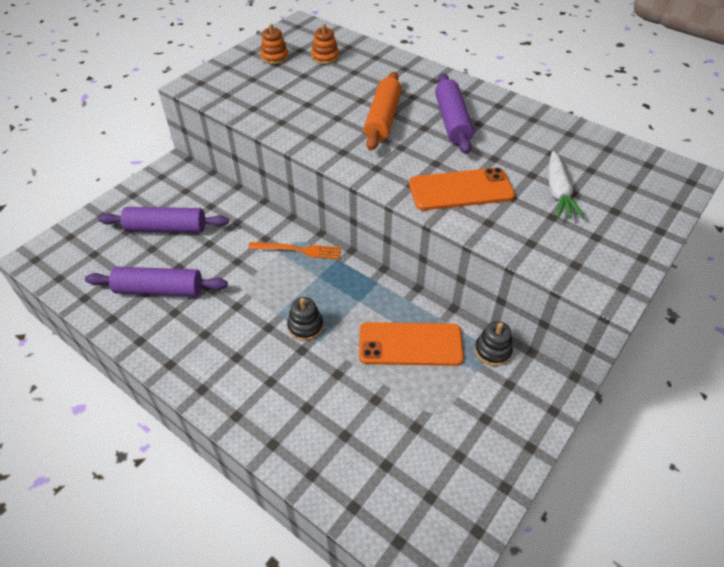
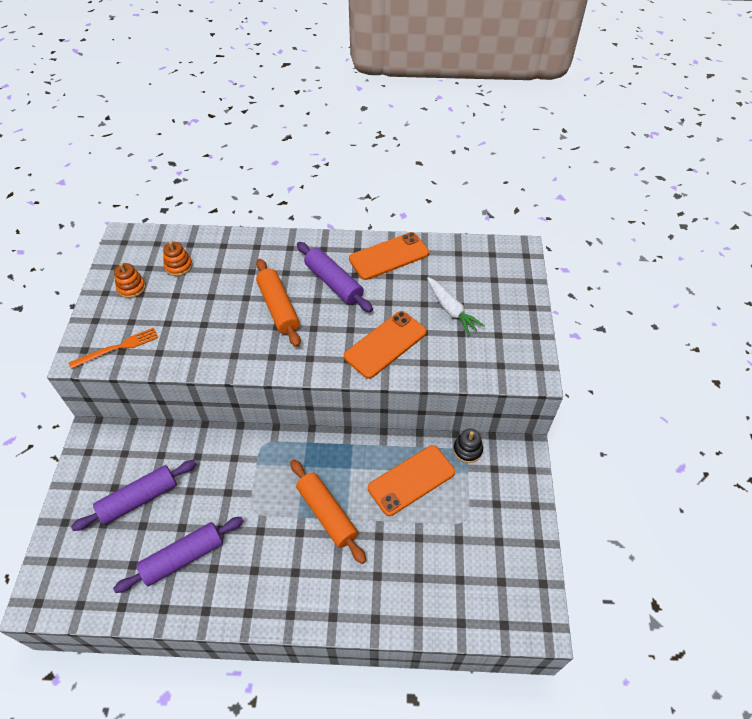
camera: 35 degrees left, 5 degrees up
(298, 250) = (270, 452): orange fork -> orange fork (117, 348)
(305, 326) = (327, 514): black stacking toy -> orange rolling pin
(527, 122) = (389, 256): none -> orange phone

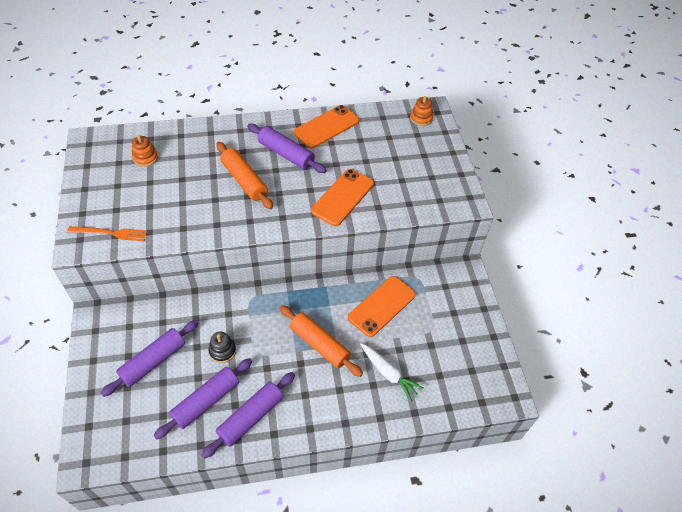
camera: 15 degrees left, 0 degrees up
(117, 348) = (110, 233): orange fork -> orange fork turned 45 degrees clockwise
(131, 287) = (108, 181): orange stacking toy -> orange stacking toy (421, 118)
(227, 587) = (251, 417): none -> purple rolling pin
(451, 310) = (389, 163): white carrot -> white carrot (389, 373)
(467, 450) = (421, 275): black stacking toy -> black stacking toy (222, 351)

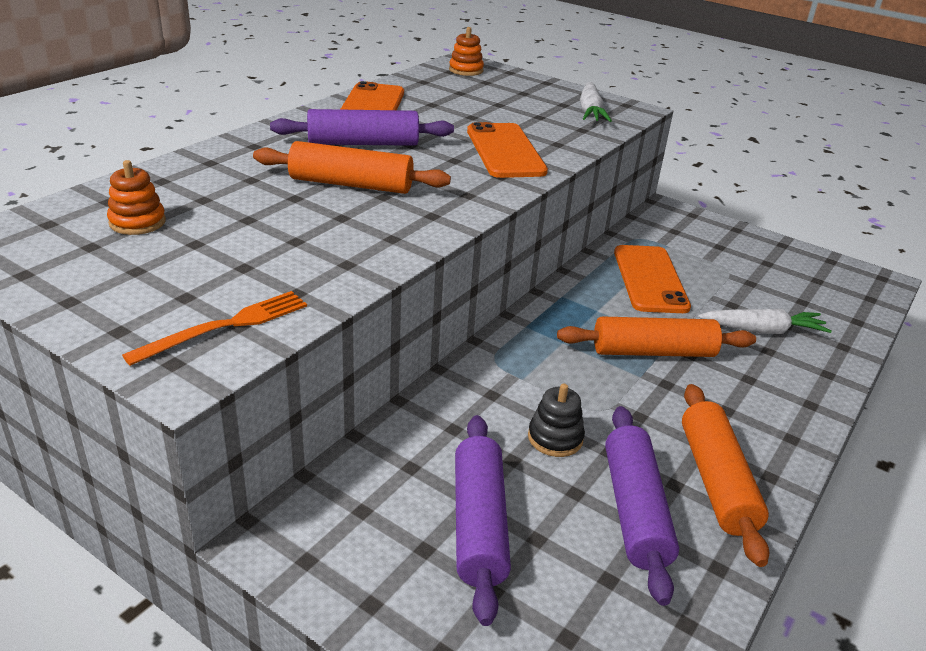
camera: 45 degrees left, 20 degrees down
(251, 417) = (716, 481): purple rolling pin -> orange rolling pin
(437, 191) = (590, 111): none -> white carrot

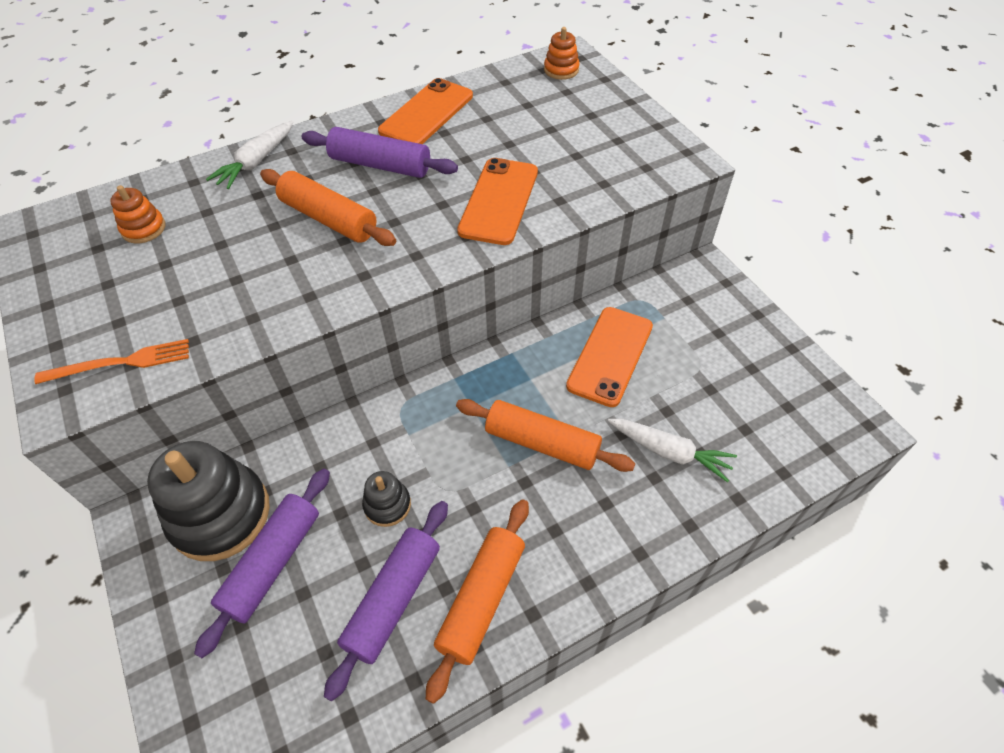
camera: 30 degrees right, 20 degrees up
(376, 502) = (220, 514): none -> black stacking toy
(590, 111) = (636, 156): white carrot -> white carrot (256, 162)

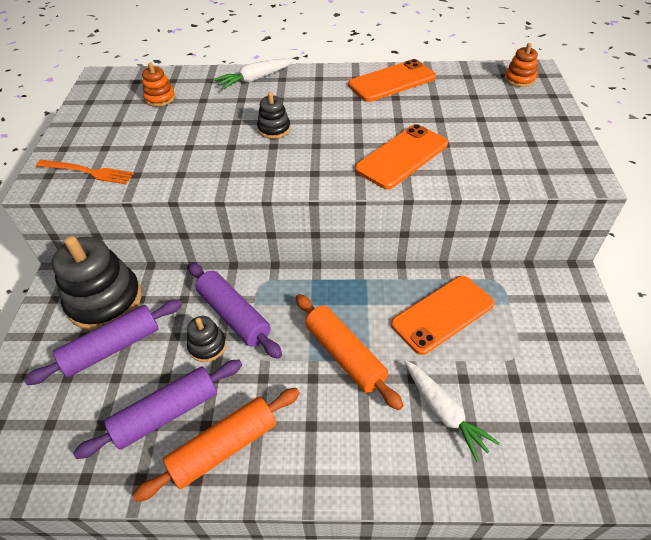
camera: 30 degrees right, 5 degrees down
(329, 219) = (274, 129): orange rolling pin -> black stacking toy
(380, 165) = (334, 105): purple rolling pin -> purple rolling pin (234, 315)

